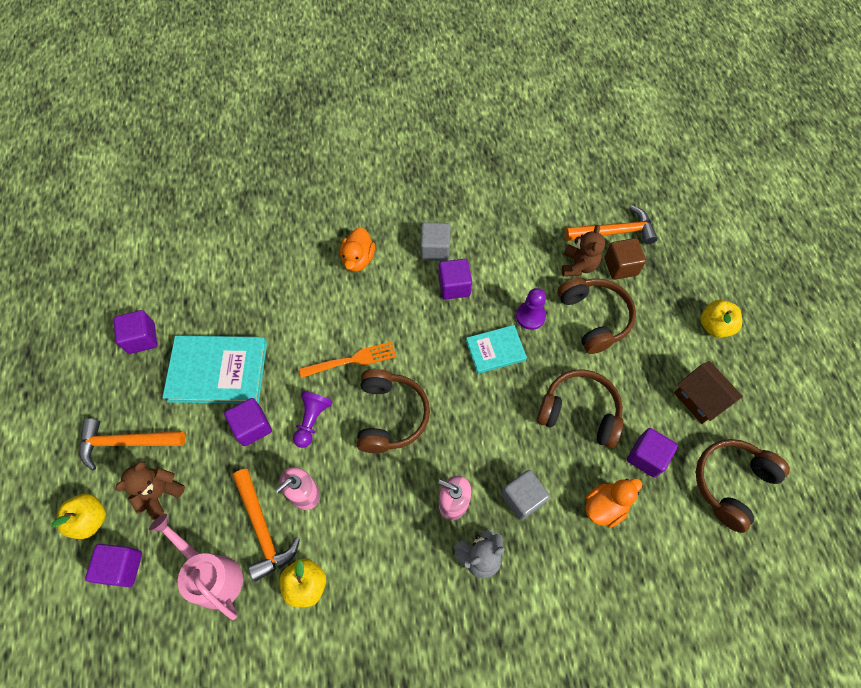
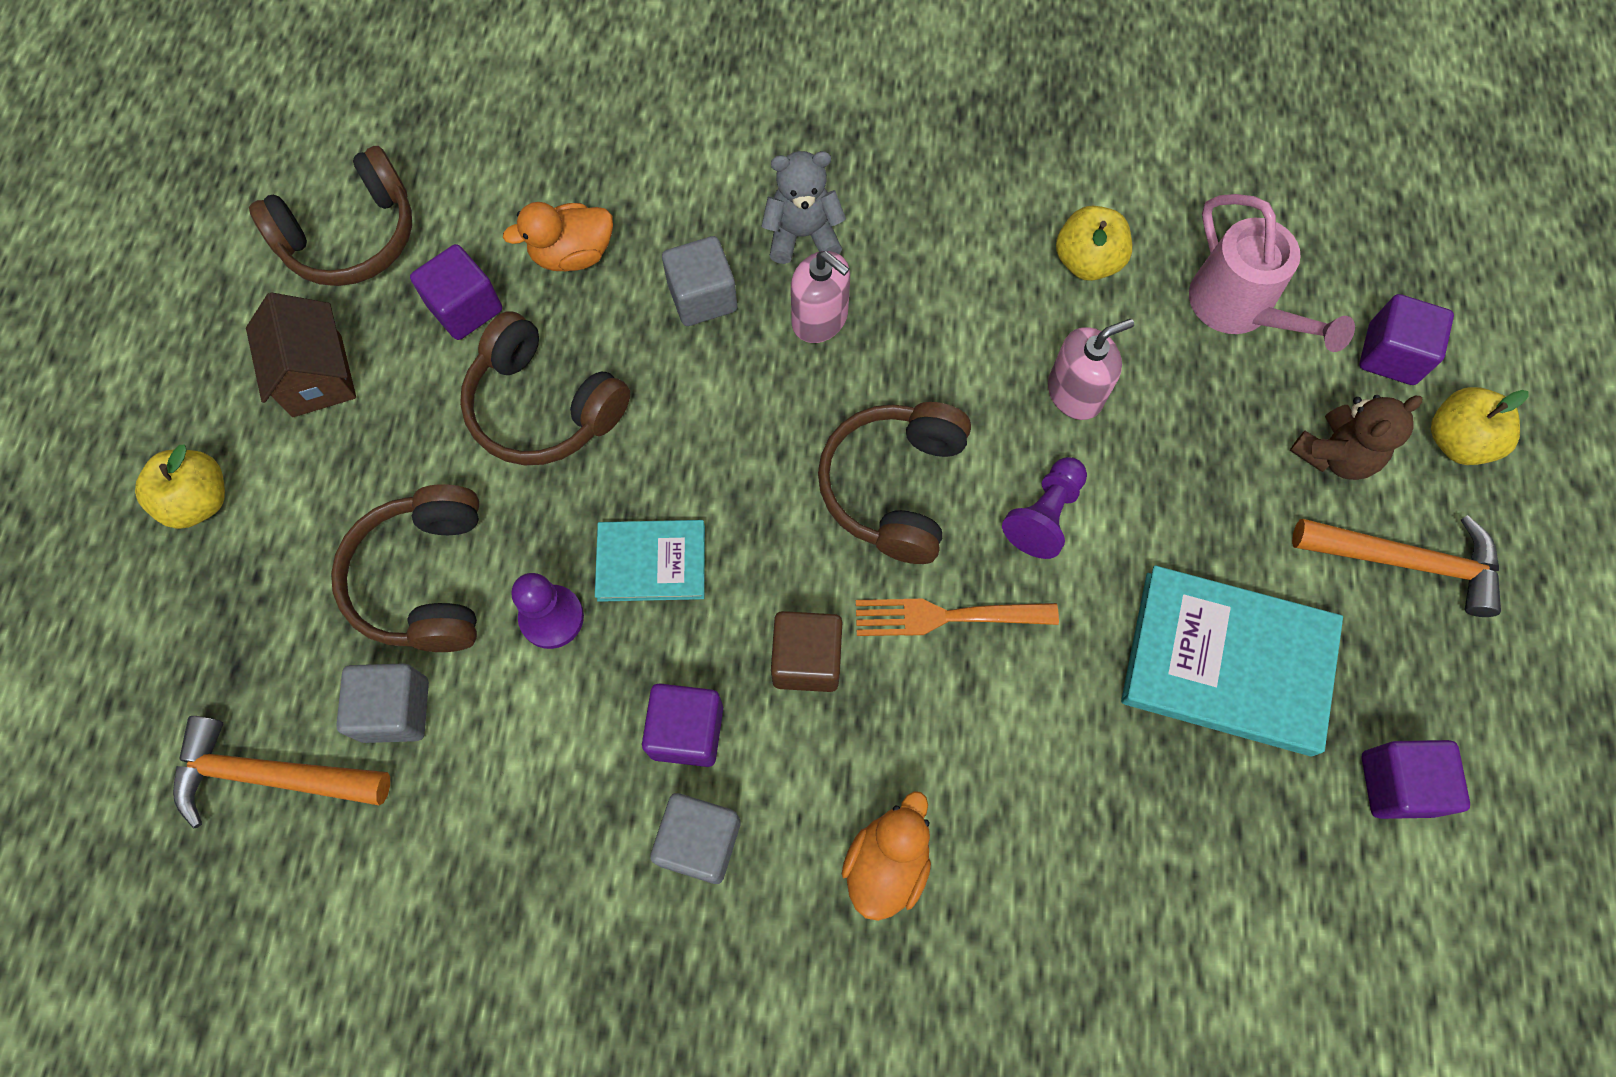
camera: 165 degrees left, 5 degrees up
(252, 427) = (1160, 531): purple cube -> none
(263, 529) = (1151, 355): orange hammer -> none
(578, 265) = (395, 710): brown teddy bear -> grey cube
(620, 266) = (306, 683): brown cube -> brown cube (806, 659)

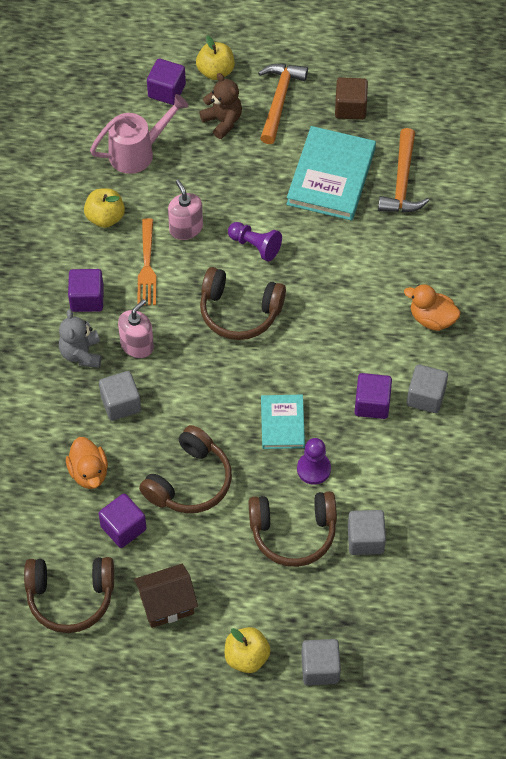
camera: 90 degrees left, 10 degrees down
(155, 622) = (320, 668): none -> grey cube
(270, 775) = (402, 596): orange hammer -> orange hammer (402, 182)
(351, 237) = (70, 597): brown headphones -> brown headphones turned 120 degrees clockwise
(806, 659) = (334, 351): brown cube -> brown cube (350, 108)
(947, 616) = (310, 290): orange fork -> orange fork (146, 266)
(1397, 784) = (386, 118): purple cube -> purple cube (87, 299)

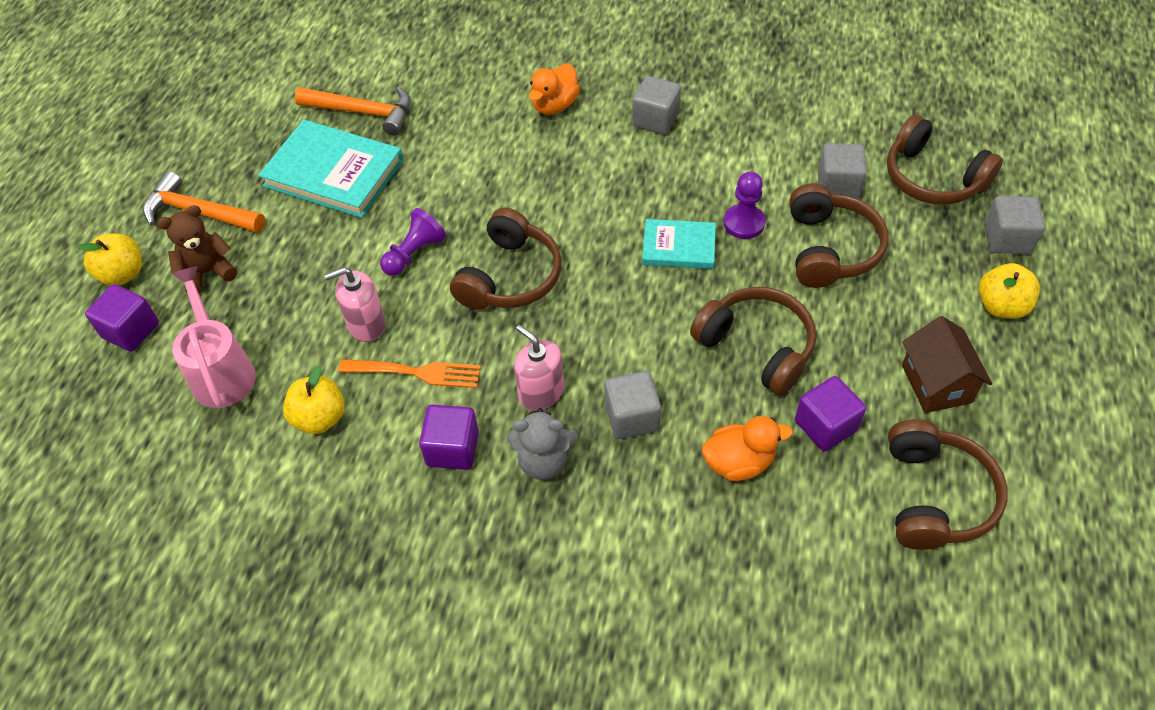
camera: 80 degrees left, 5 degrees down
(350, 108) = (239, 147): brown cube -> none
(372, 404) = (660, 164): purple cube -> none
(384, 615) = (932, 178): none -> brown headphones

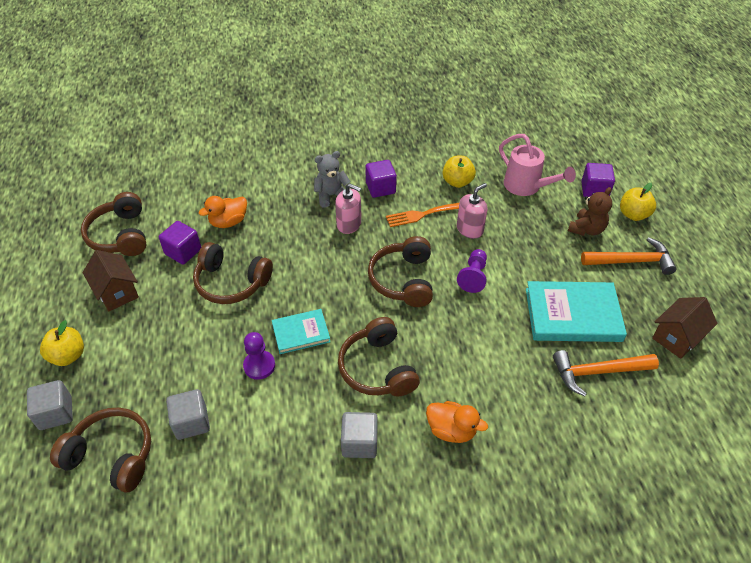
camera: 155 degrees right, 5 degrees down
(246, 119) = (677, 337): none -> brown house
(554, 105) = (451, 430): orange duck -> orange duck turned 105 degrees clockwise
(632, 417) = (293, 226): grey cube -> none
(830, 249) = (192, 364): brown headphones -> brown headphones (377, 368)

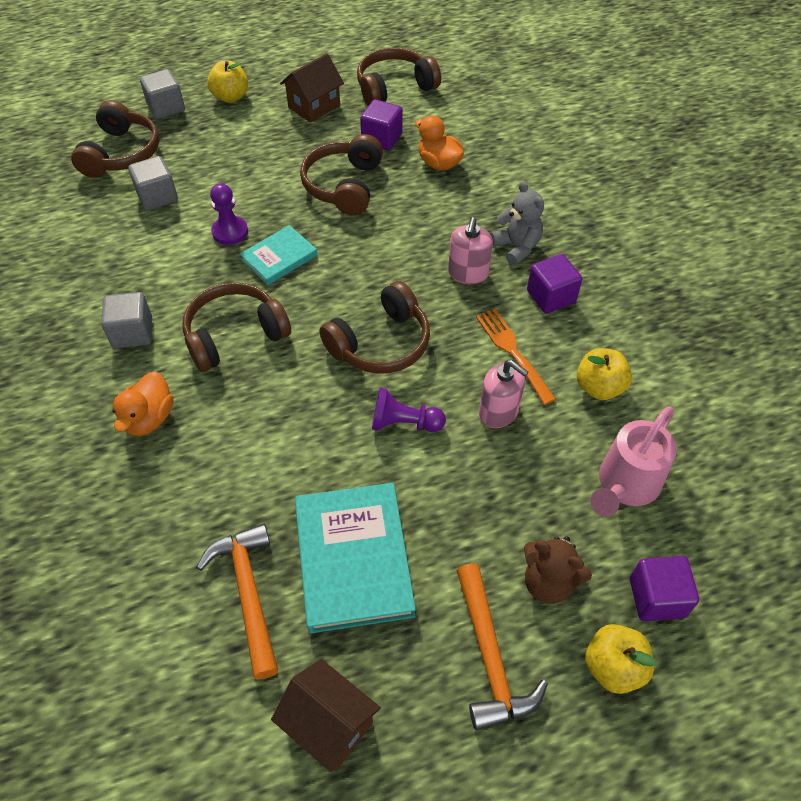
camera: 80 degrees right, 5 degrees up
(301, 333) = (279, 257): turquoise book -> turquoise book turned 75 degrees clockwise
(403, 280) = (380, 343): brown headphones -> brown headphones turned 150 degrees clockwise

